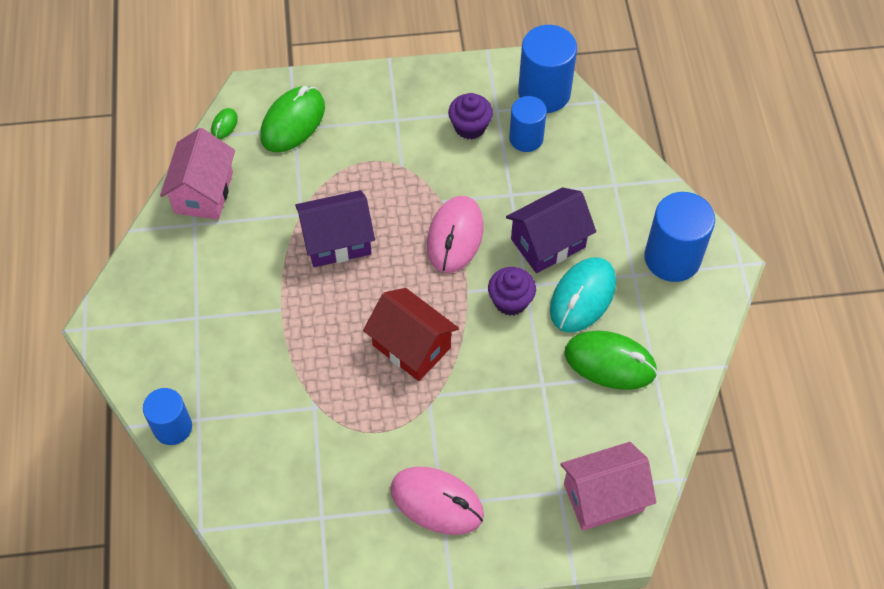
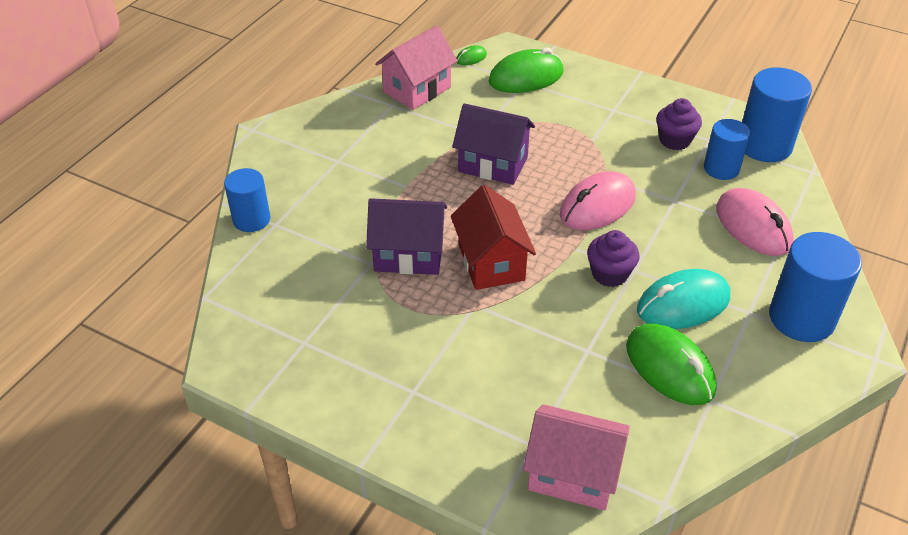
camera: 35 degrees right, 15 degrees down
(437, 502) = (410, 387): pink mouse -> pink mouse (753, 226)
(548, 243) = (681, 249): purple house -> purple house (409, 255)

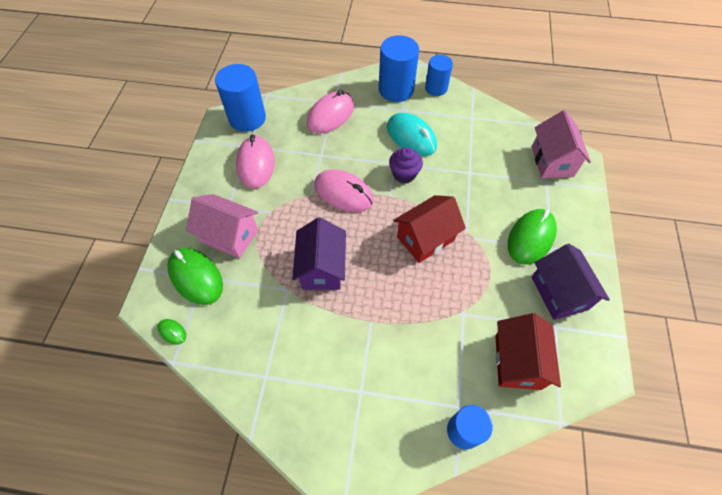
camera: 110 degrees left, 15 degrees up
(287, 288) = (517, 361): none -> red house
(409, 255) = (443, 291): purple house -> purple house (559, 293)
(417, 90) = (236, 362): pink house -> pink house (229, 236)
(669, 368) = (461, 135): green mouse -> green mouse (531, 238)
(675, 140) = (256, 164): purple cupcake -> pink mouse
(721, 169) = (279, 136): blue cylinder -> blue cylinder (436, 88)

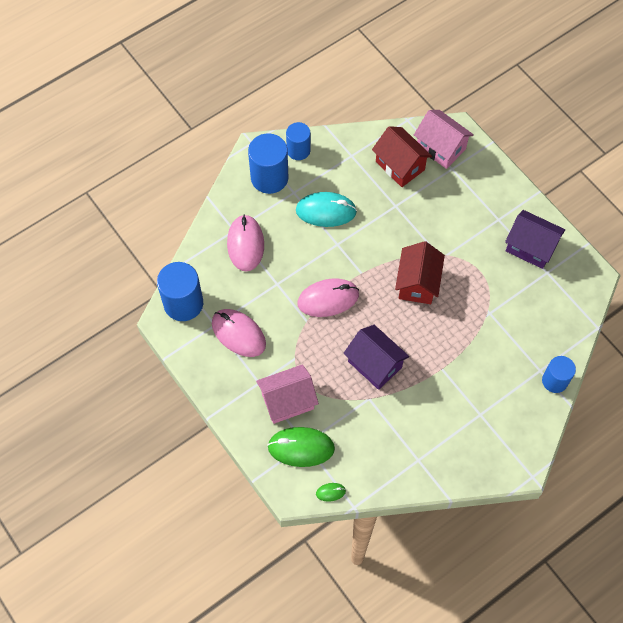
camera: 45 degrees left, 5 degrees up
(404, 174) = (353, 247): purple cupcake -> none
(517, 361) = (546, 314): red house -> red house (400, 165)
(531, 238) = (481, 223): green mouse -> none

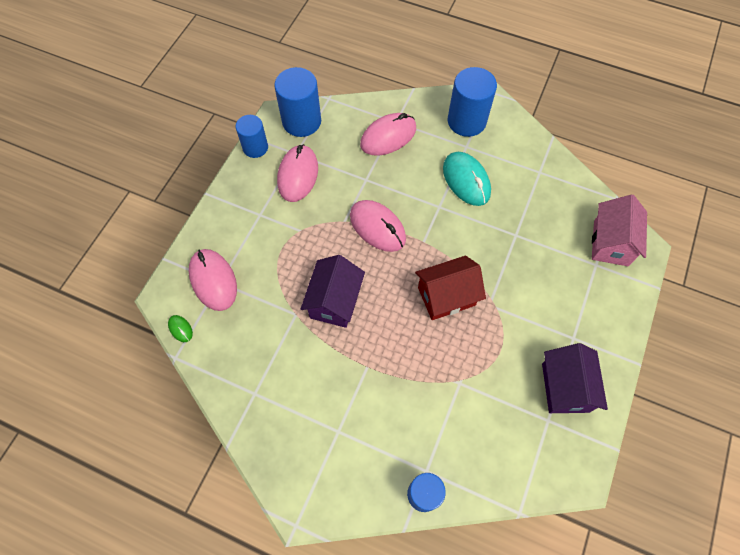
camera: 60 degrees right, 0 degrees up
(287, 401) = (254, 246): pink house -> none
(298, 150) = (511, 128): blue cylinder -> blue cylinder (255, 147)
(301, 448) = (213, 281): green mouse -> pink mouse
(400, 165) = (561, 217): red house -> none

